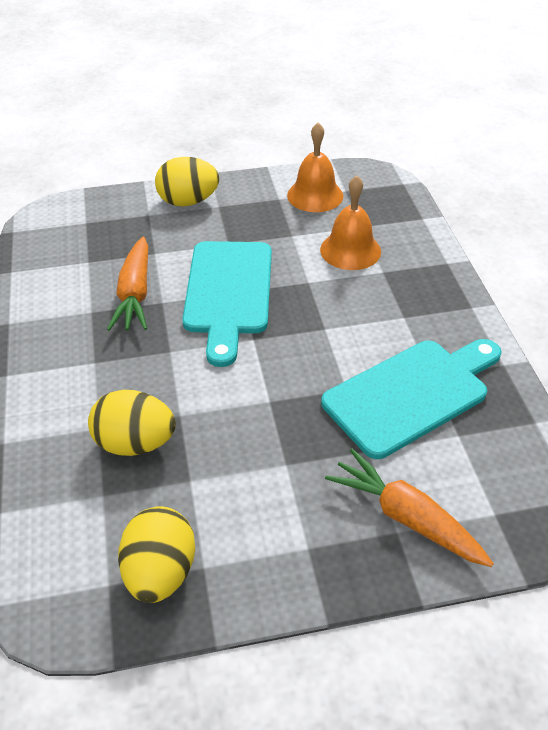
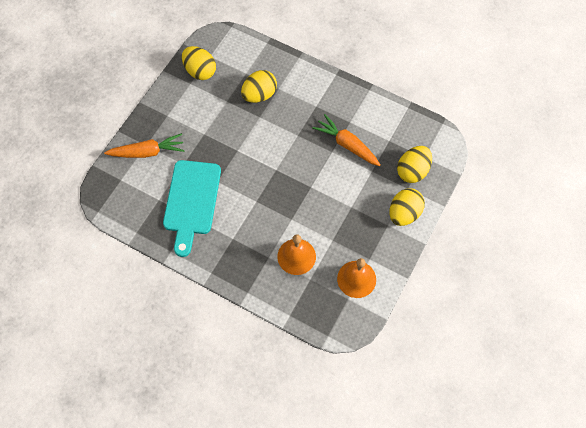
camera: 130 degrees right, 20 degrees up
(118, 221) = (412, 171): none -> yellow egg
(228, 293) = (314, 181): turquoise cutting board -> none

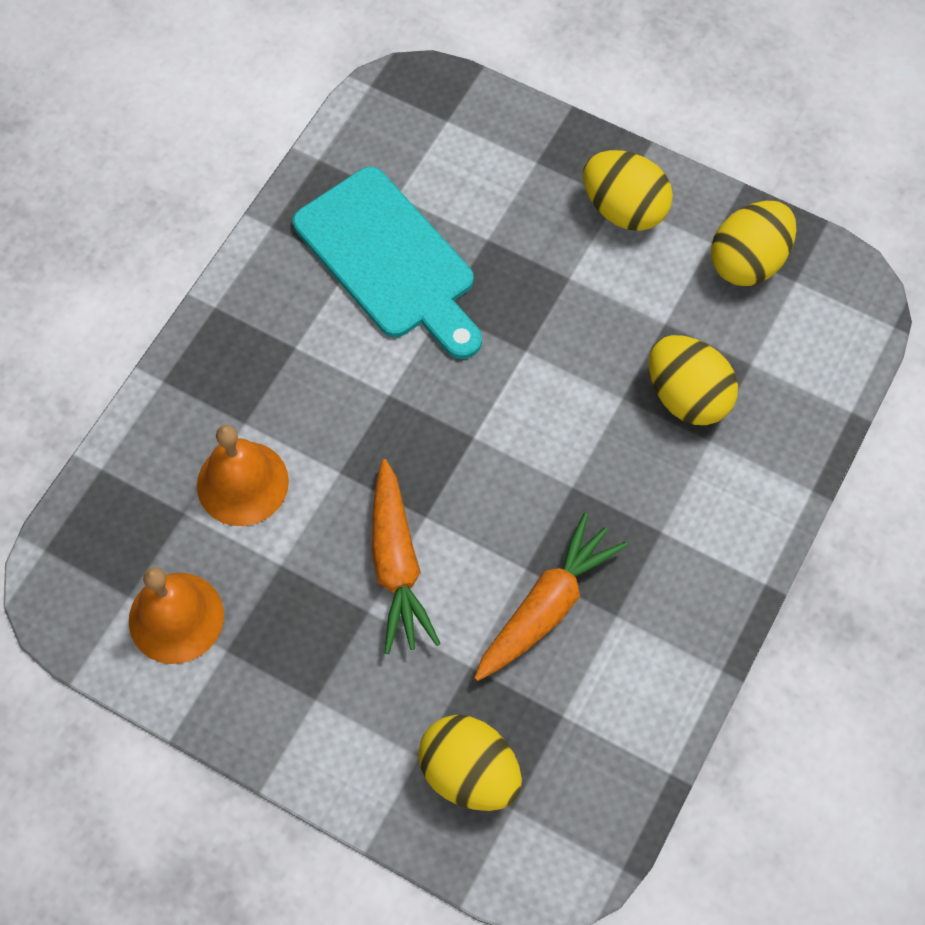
camera: 90 degrees right, 0 degrees up
(147, 152) = (517, 166): orange carrot -> orange carrot (397, 564)
(191, 201) = (390, 260): turquoise cutting board -> turquoise cutting board turned 135 degrees counterclockwise
(404, 213) = (345, 742): yellow egg -> yellow egg (624, 209)

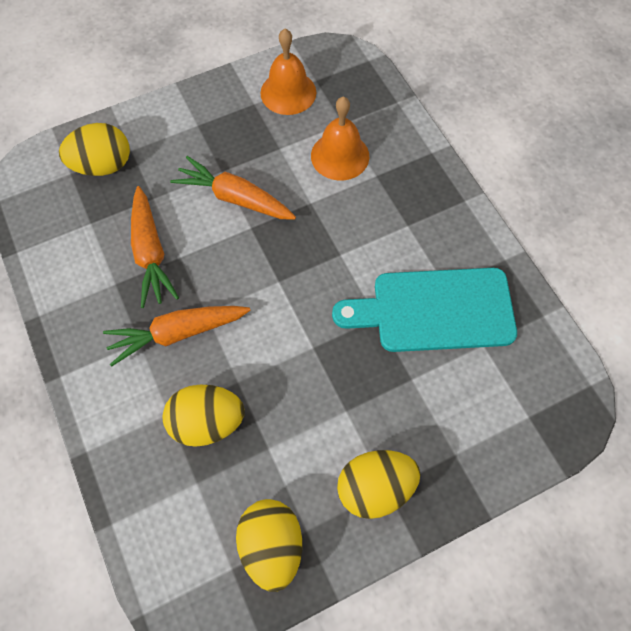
camera: 125 degrees right, 0 degrees up
(619, 497) = (178, 333): none -> orange carrot

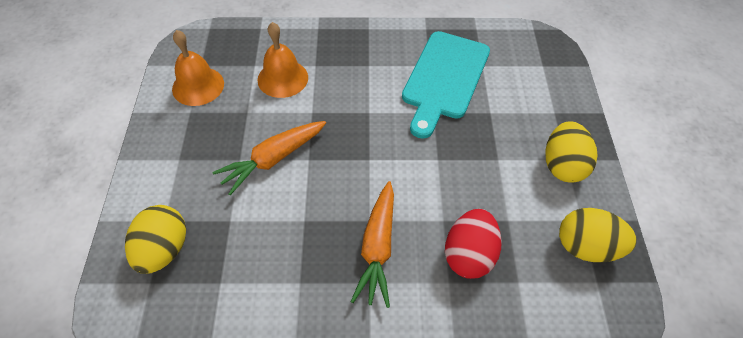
camera: 65 degrees left, 10 degrees down
(150, 253) = (286, 242): orange carrot -> none
(207, 422) = (469, 255): yellow egg -> red egg

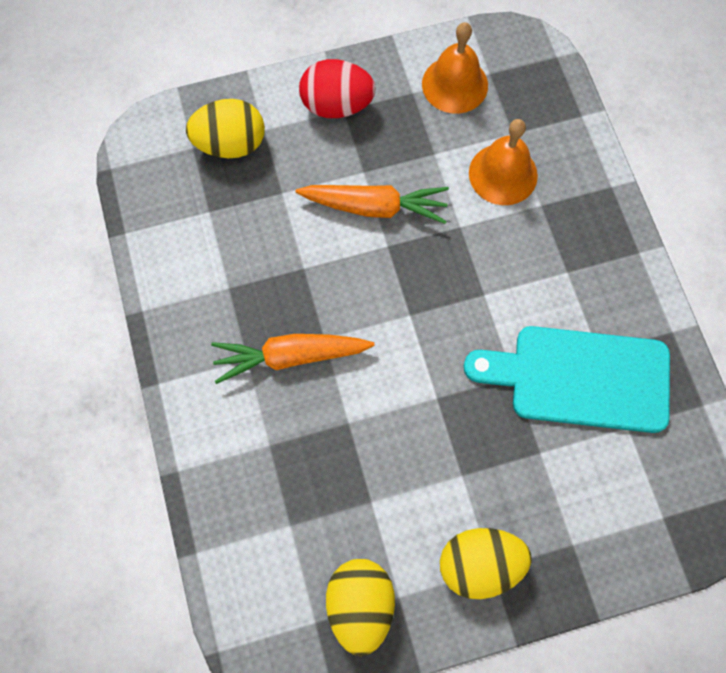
camera: 75 degrees right, 15 degrees up
(273, 159) = (375, 207): orange carrot -> orange carrot turned 150 degrees clockwise
(469, 255) = (310, 462): red egg -> red egg (337, 105)

